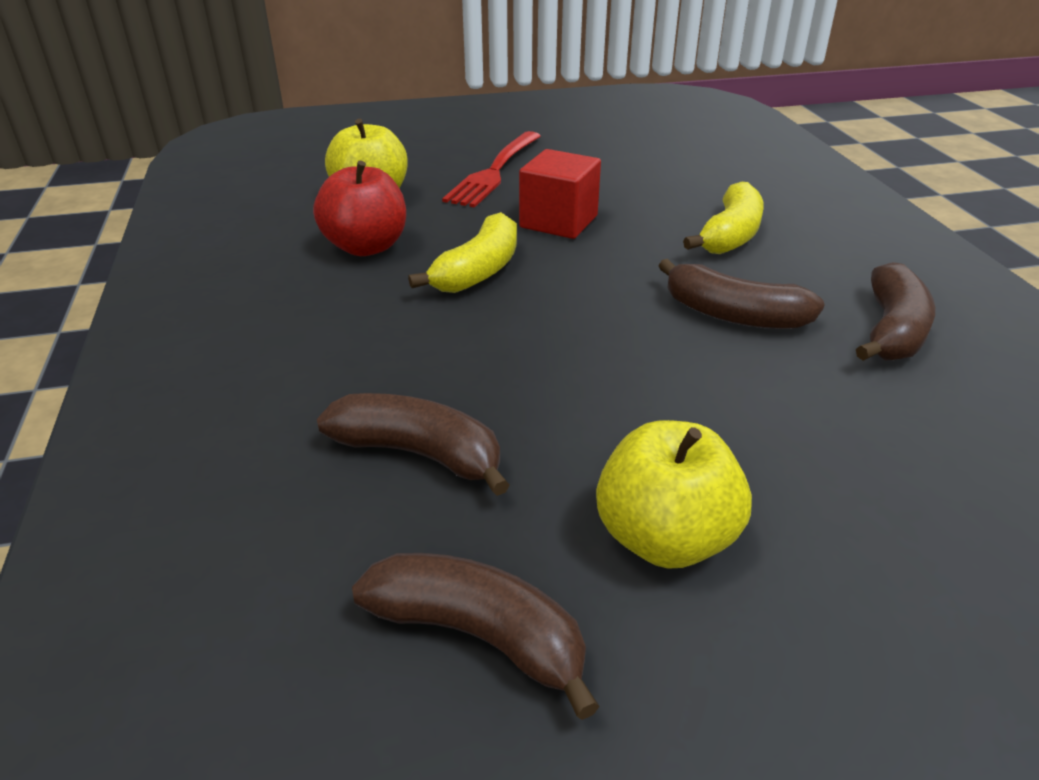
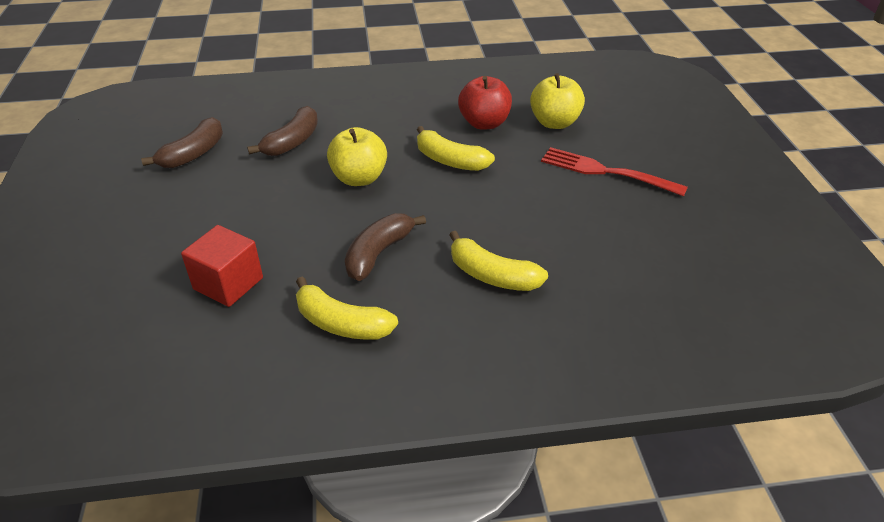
camera: 95 degrees right, 5 degrees up
(558, 221) = (517, 195): red cube -> red cube (228, 283)
(665, 538) = (214, 199): yellow apple -> yellow apple (359, 178)
(892, 330) = (341, 323): brown banana -> yellow banana

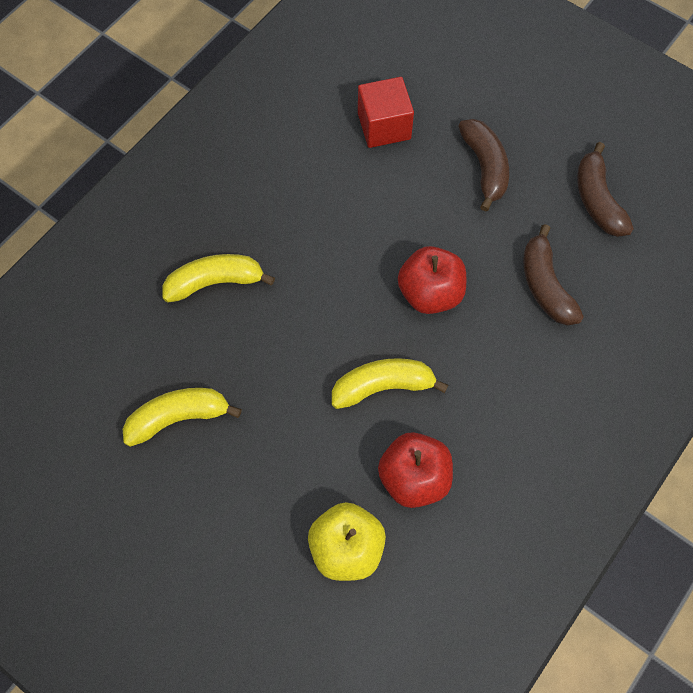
camera: 135 degrees right, 25 degrees up
(341, 323) = (273, 161): yellow banana -> yellow banana (178, 418)
(359, 178) = (430, 293): yellow apple -> red apple
(378, 253) = (318, 232): brown banana -> brown banana (485, 167)
(606, 172) = (227, 501): red fork -> none

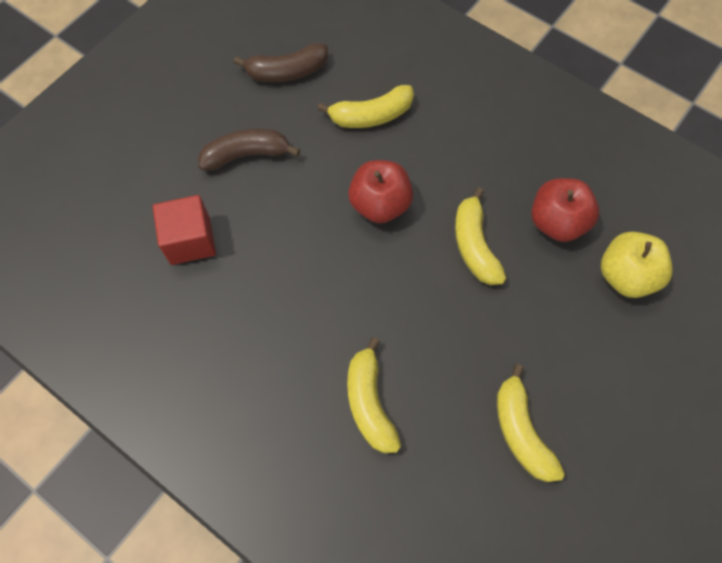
camera: 90 degrees left, 0 degrees up
(545, 286) = (371, 116): brown banana -> yellow banana

